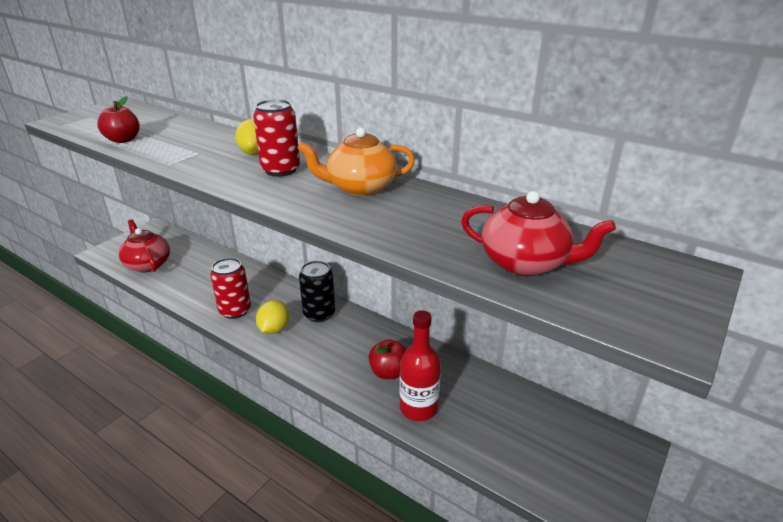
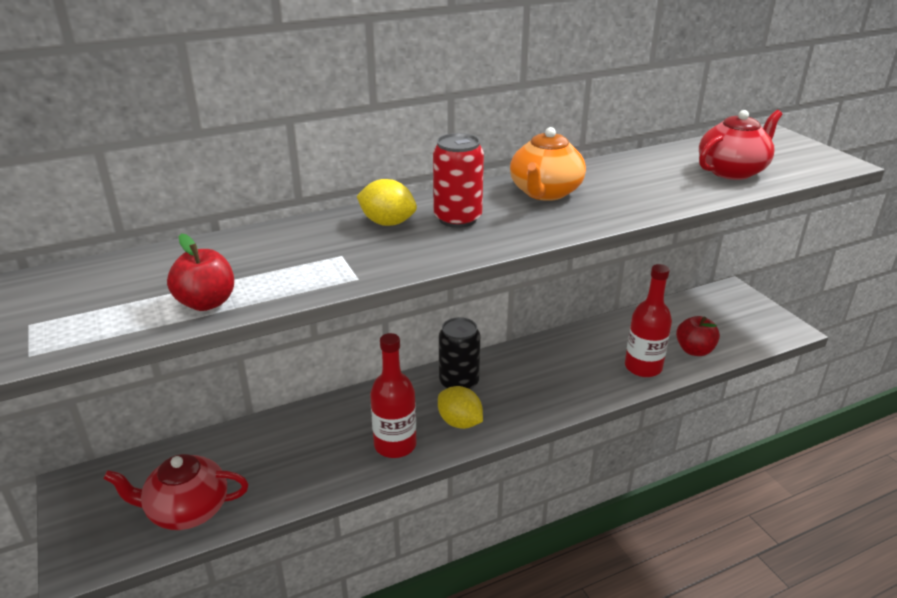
camera: 60 degrees left, 0 degrees up
(235, 310) = (395, 445): red can -> red bottle
(388, 372) = (586, 368): red apple -> red apple (694, 350)

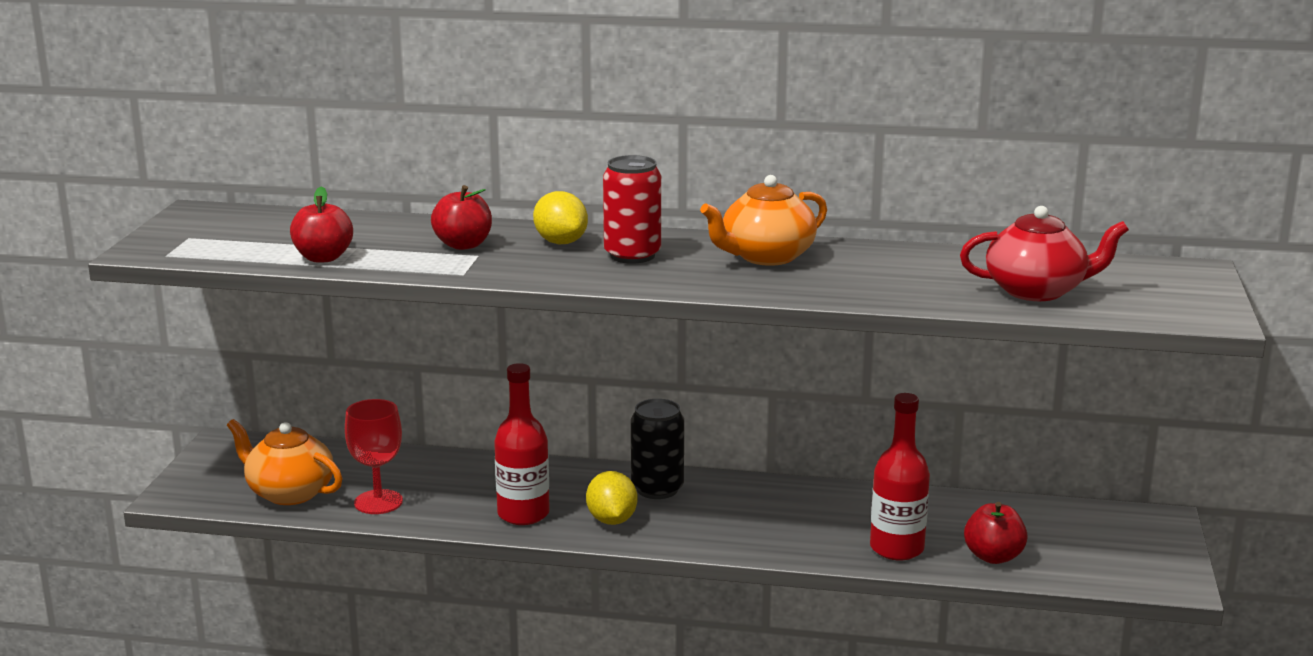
camera: 35 degrees right, 10 degrees down
(187, 510) = (289, 492): red teapot -> orange teapot
(273, 485) = (378, 502): none -> red goblet
(314, 249) = (463, 245): none -> red apple

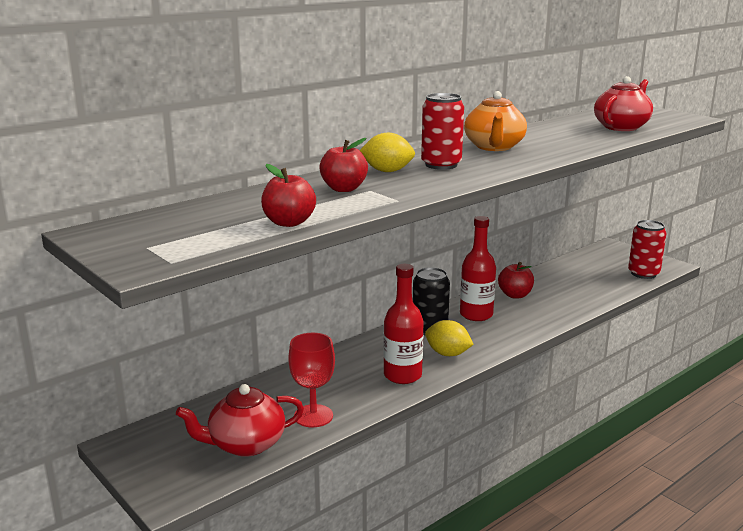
camera: 50 degrees left, 0 degrees up
(289, 492) = (245, 444): orange teapot -> red teapot
(896, 548) = (573, 301): red bottle -> red bottle (476, 315)
(993, 556) = (606, 286): red apple -> red apple (515, 295)
(1095, 571) = (643, 274): none -> red can

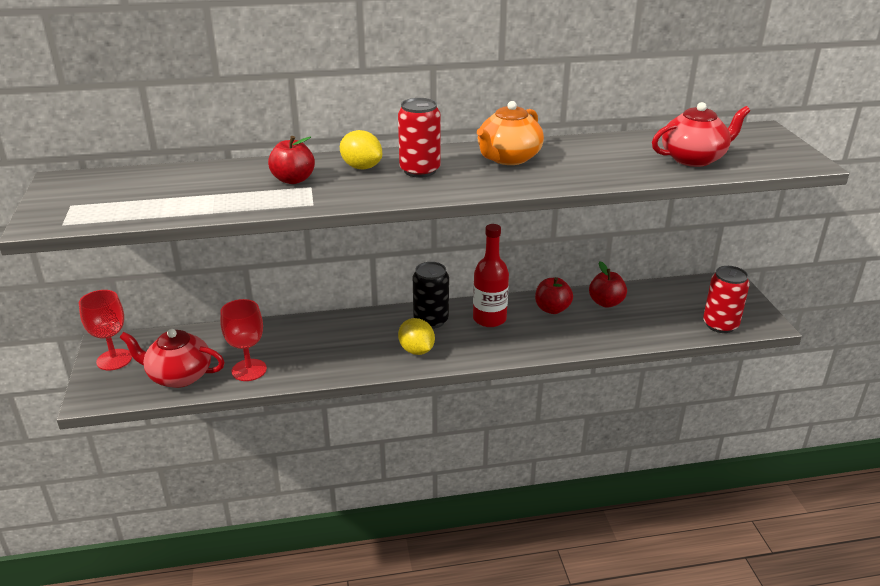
camera: 30 degrees right, 10 degrees up
(149, 454) = (114, 360): none -> red goblet
(289, 222) = (194, 207): red apple -> red apple (606, 303)
(402, 375) = (355, 358): red bottle -> none

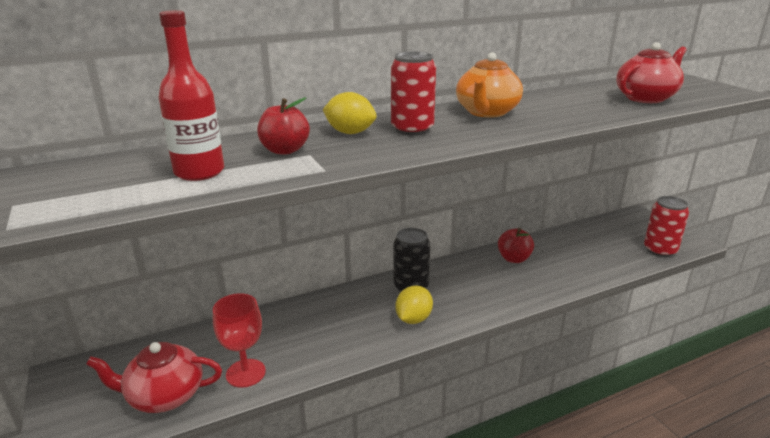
camera: 15 degrees left, 5 degrees down
(114, 360) = (77, 391): red goblet -> none
(416, 350) = (413, 319): yellow lemon -> yellow lemon turned 75 degrees clockwise
(489, 319) = (464, 276): red bottle -> red bottle (199, 172)
(606, 303) = (555, 246): red apple -> none

